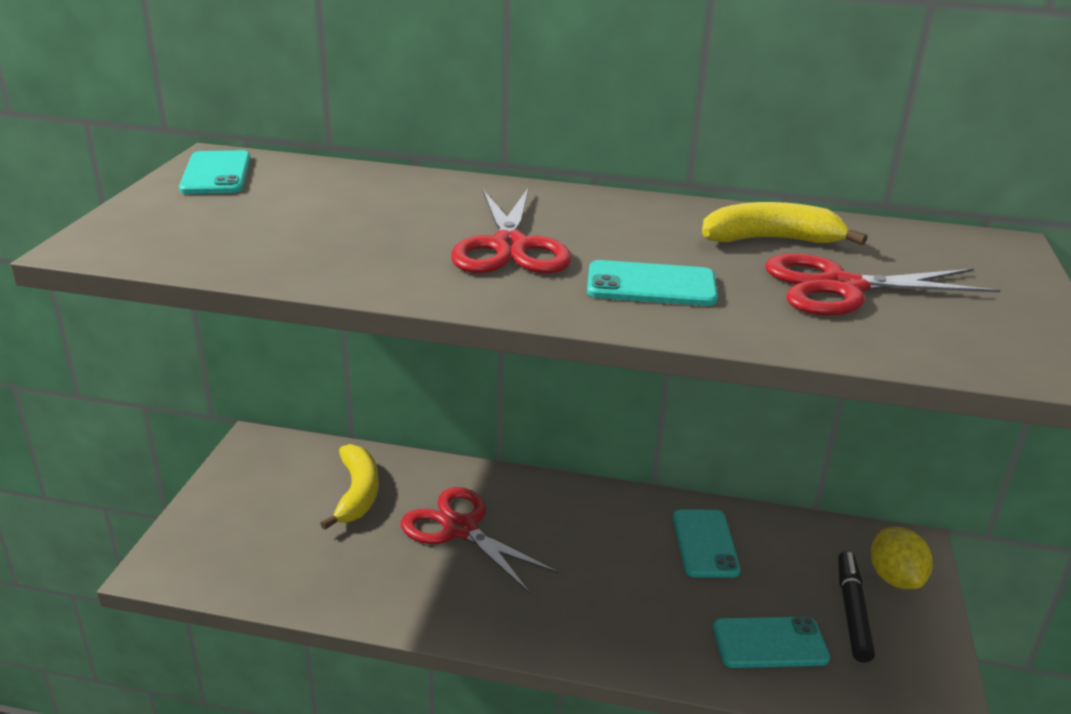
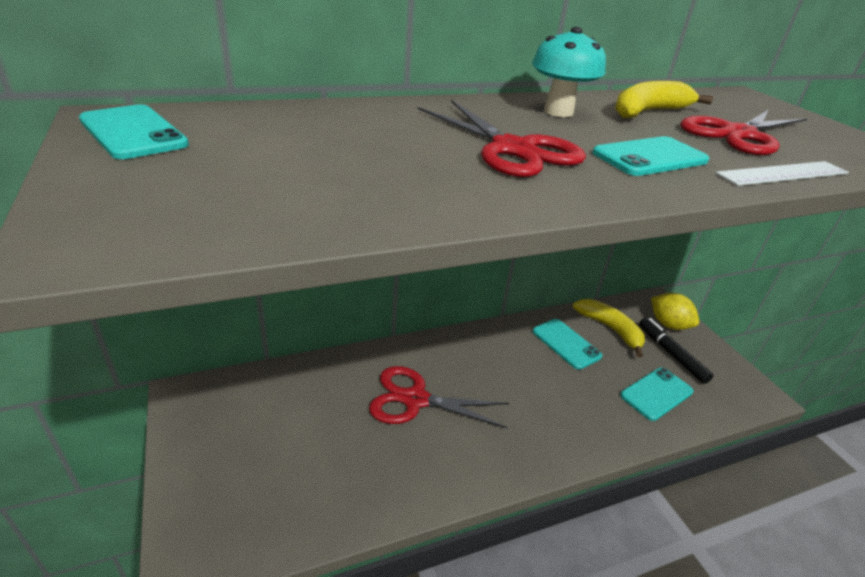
camera: 35 degrees left, 5 degrees up
(357, 493) = (313, 404): yellow banana -> yellow banana (610, 329)
(644, 220) = (558, 112): none -> turquoise mushroom
(791, 337) = (783, 173): none -> white ruler

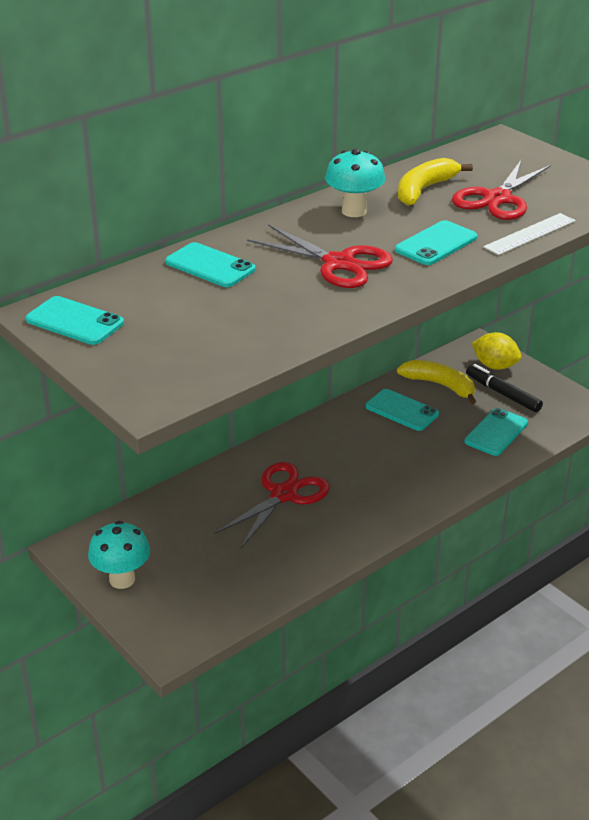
camera: 15 degrees left, 0 degrees up
(202, 448) = (122, 579): none -> turquoise mushroom
(355, 120) = (210, 266): none -> turquoise phone
(415, 399) = (284, 495): red scissors -> red scissors turned 135 degrees clockwise

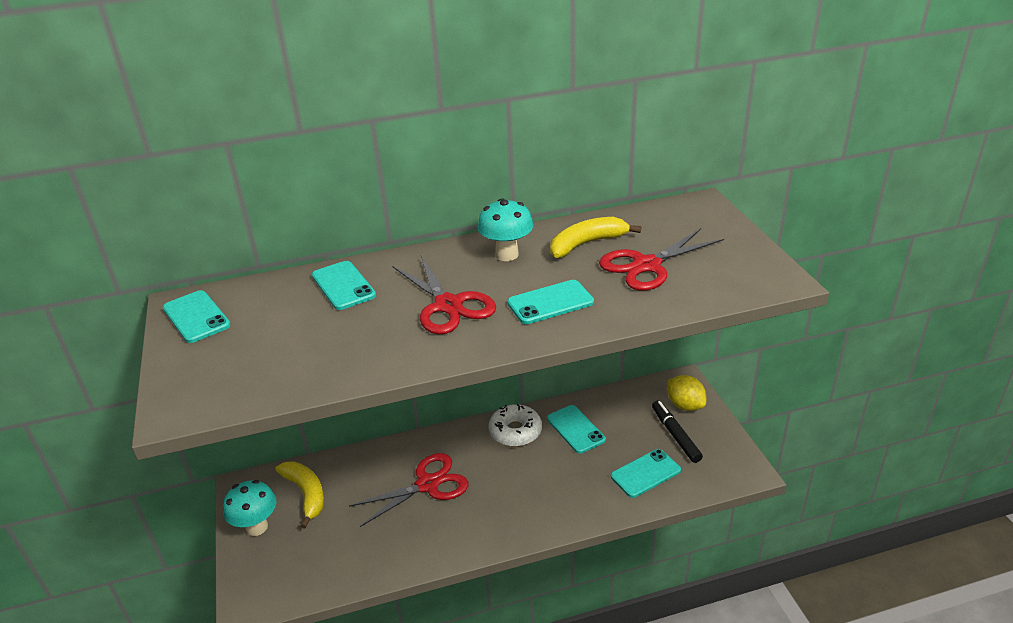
camera: 25 degrees right, 0 degrees up
(341, 426) = (515, 431): none -> white donut
(440, 385) = (624, 413): yellow banana -> yellow banana (306, 494)
(530, 234) = (647, 310): white ruler -> none

